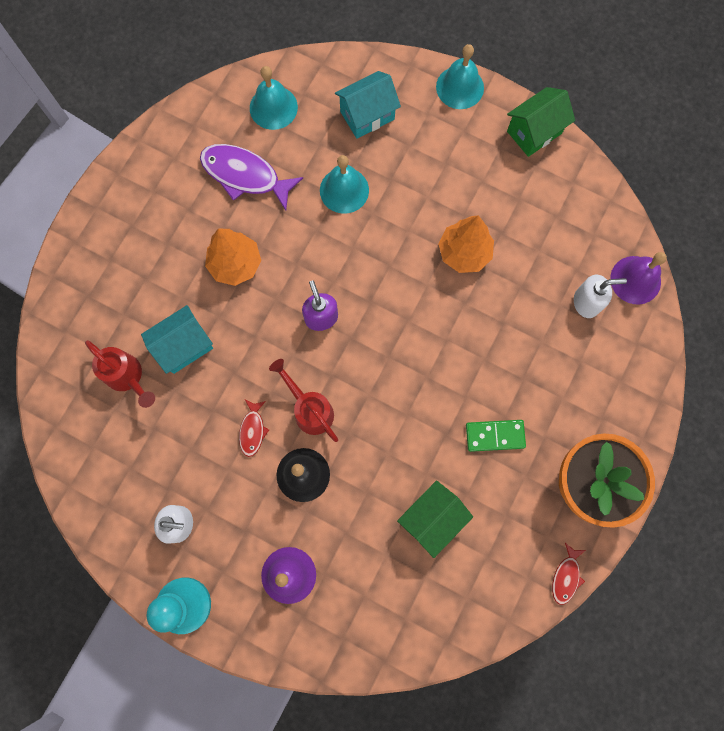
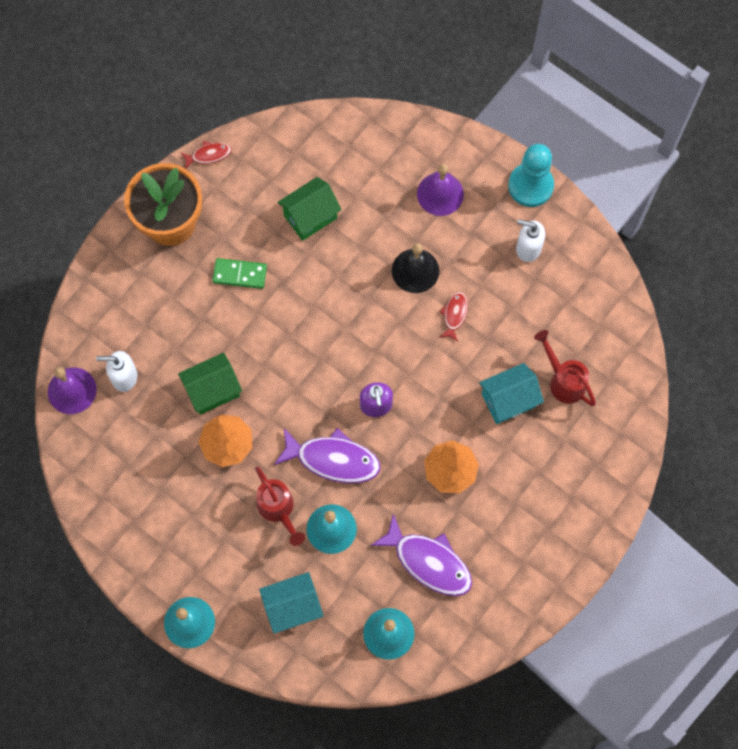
camera: 170 degrees left, 5 degrees down
(309, 409) = (400, 325): red watering can -> red watering can (278, 510)
(355, 255) = (333, 459): none -> purple fish
(534, 132) = (126, 558): green house -> green house (213, 390)
(566, 576) = (209, 155): red fish -> red fish turned 45 degrees clockwise

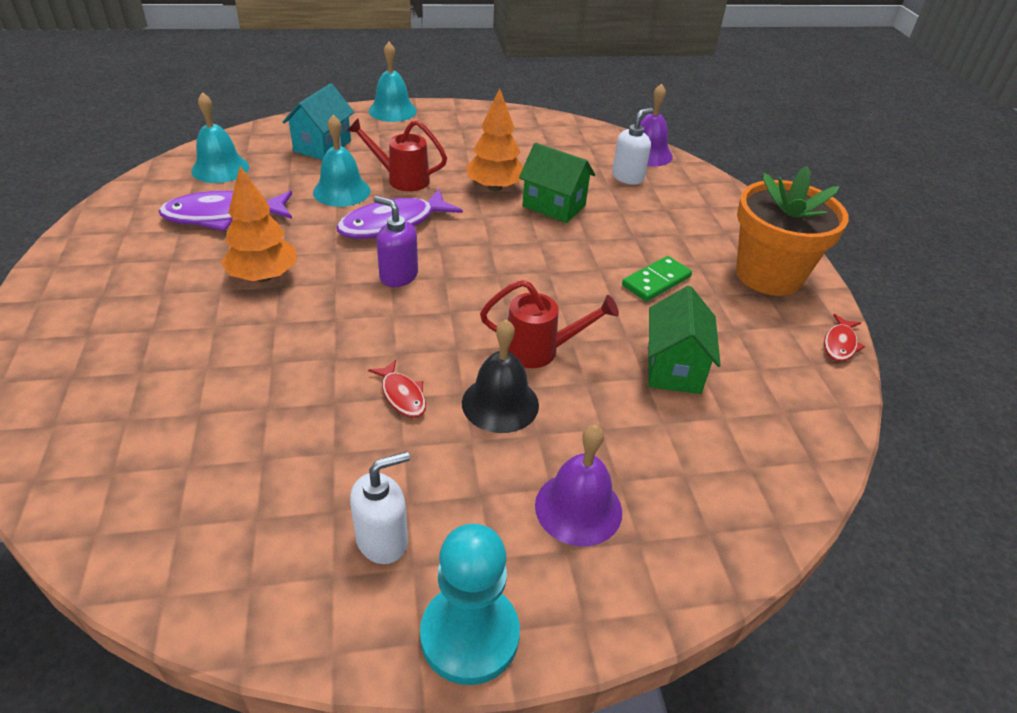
camera: 130 degrees right, 30 degrees down
(213, 390) = (554, 206): green house -> green house turned 75 degrees counterclockwise
(508, 400) = (249, 364): turquoise house -> none
(563, 380) = (187, 426): red watering can -> red watering can (541, 351)

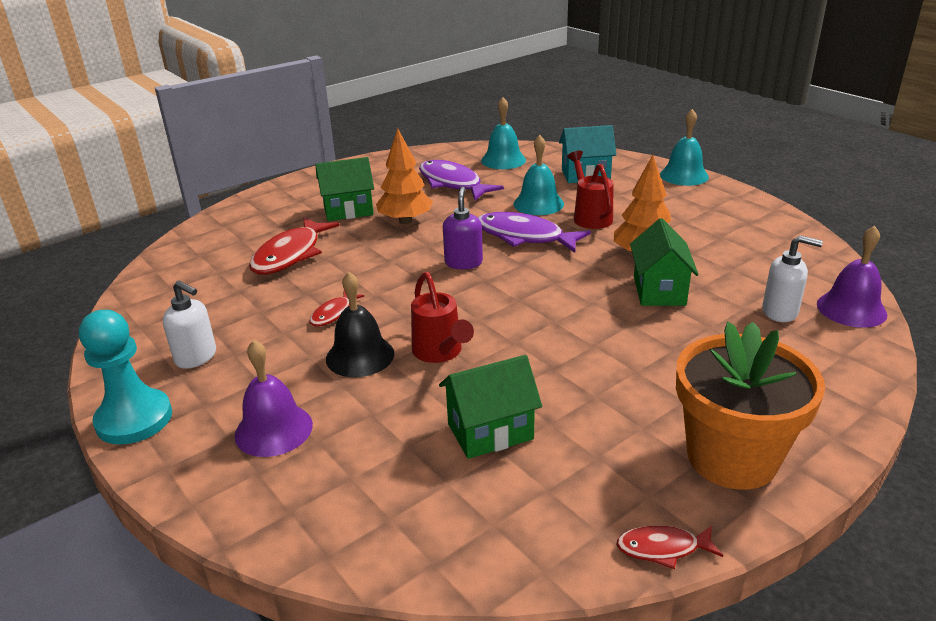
camera: 65 degrees right, 10 degrees down
(177, 305) = (348, 210): none -> green house
(227, 387) = (290, 255): none -> red fish
(656, 281) = (615, 383): green domino -> none

